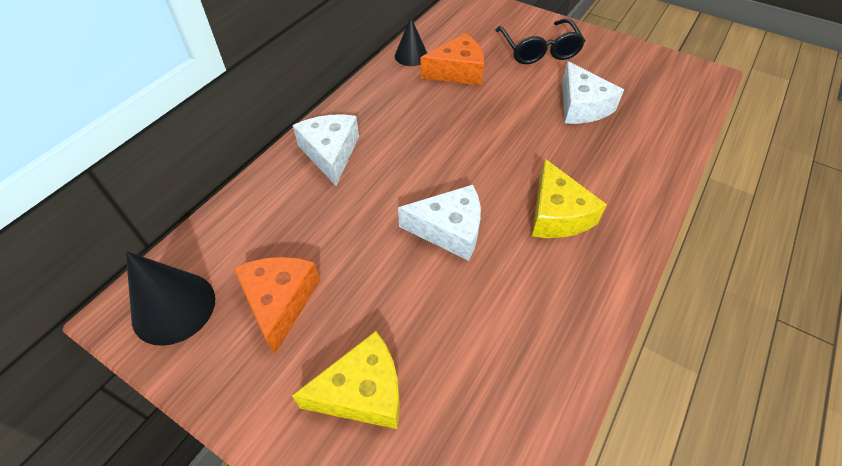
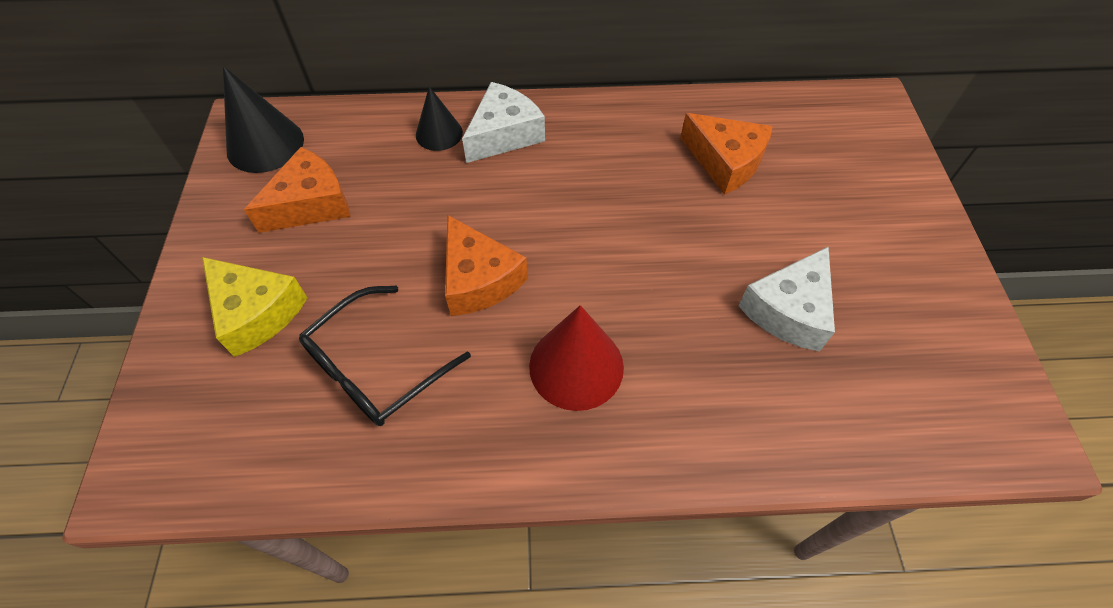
camera: 55 degrees right, 5 degrees up
(411, 56) = (709, 110): black cone -> black cone (439, 133)
(449, 230) = (478, 279): white cheese -> orange cheese
(539, 50) = (853, 217): black glasses -> black glasses (376, 367)
(557, 214) = (576, 366): yellow cheese -> red cone

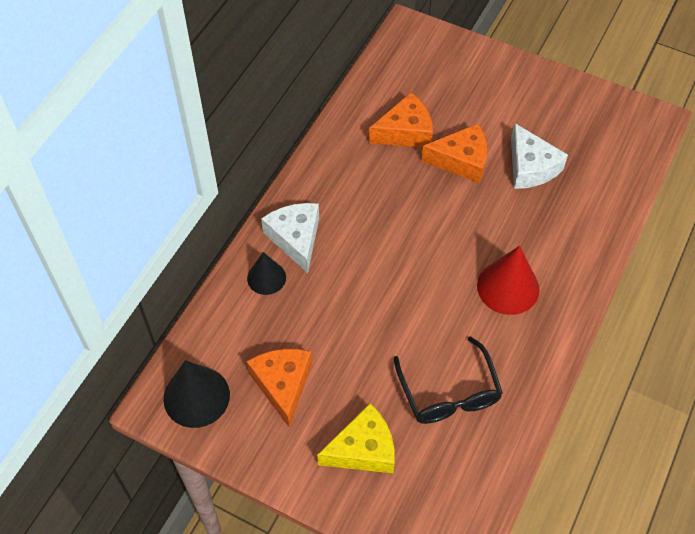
camera: 60 degrees left, 0 degrees up
(478, 279) = (415, 309): orange cheese -> orange cheese (461, 161)

